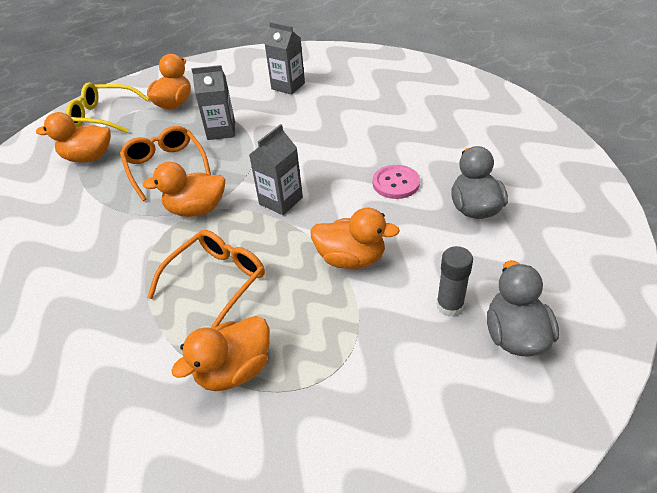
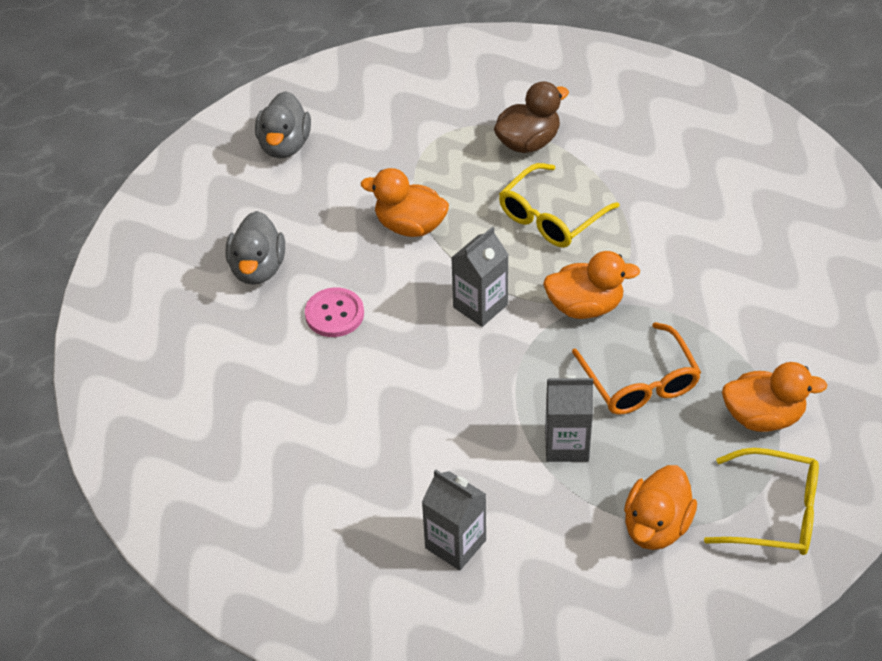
camera: 175 degrees left, 5 degrees up
(216, 281) = (551, 217): orange glasses -> yellow glasses
(234, 370) = (528, 142): orange duck -> brown duck
(449, 305) = (329, 173): grey glue stick -> none

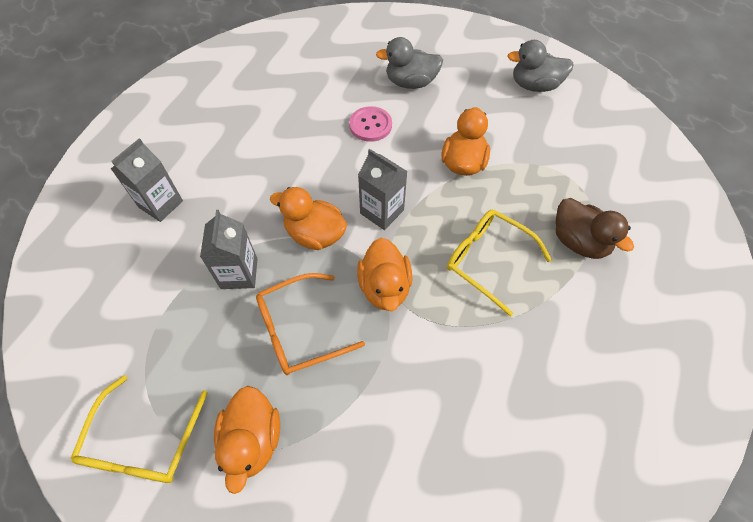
camera: 85 degrees right, 10 degrees up
(656, 526) = (149, 339): orange duck -> orange duck (315, 234)

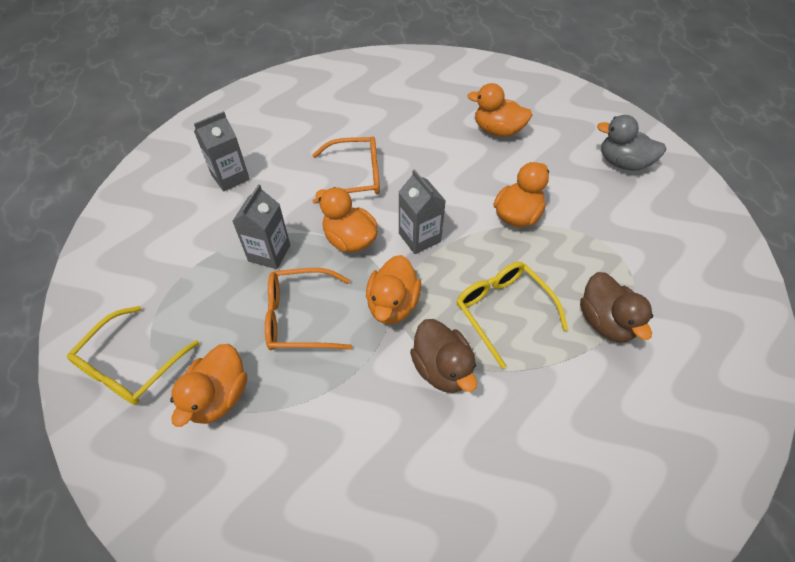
camera: 20 degrees right, 5 degrees down
(292, 167) = (355, 176): none -> orange glasses
(370, 125) = (442, 159): pink button -> none
(410, 82) = (497, 130): grey duck -> orange duck
(456, 335) = (442, 368): none -> brown duck

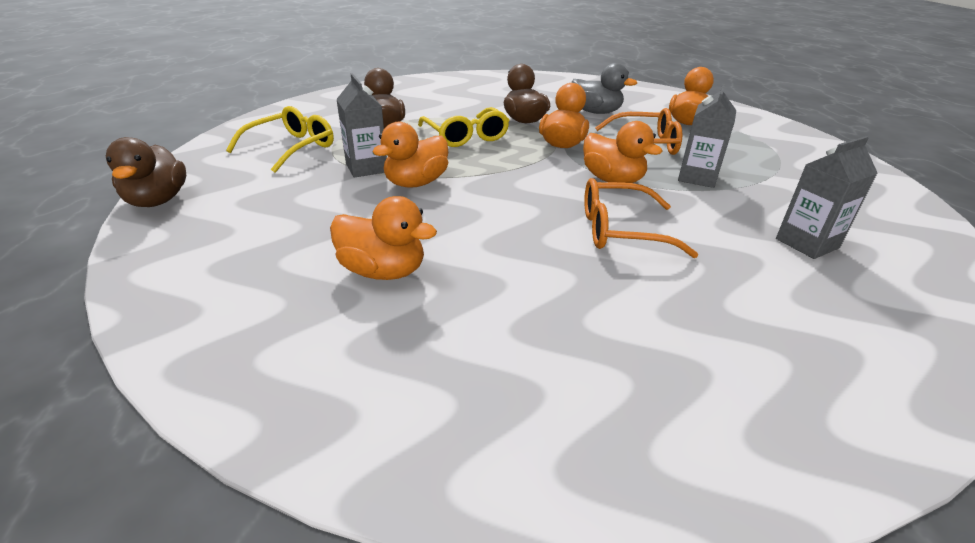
camera: 175 degrees left, 20 degrees down
(131, 366) = (768, 135): yellow glasses -> yellow glasses (291, 148)
(419, 237) = (534, 176): grey carton -> grey carton (366, 168)
(623, 163) = (231, 216): grey duck -> grey duck (596, 112)
(689, 173) = (157, 200): none -> brown duck

